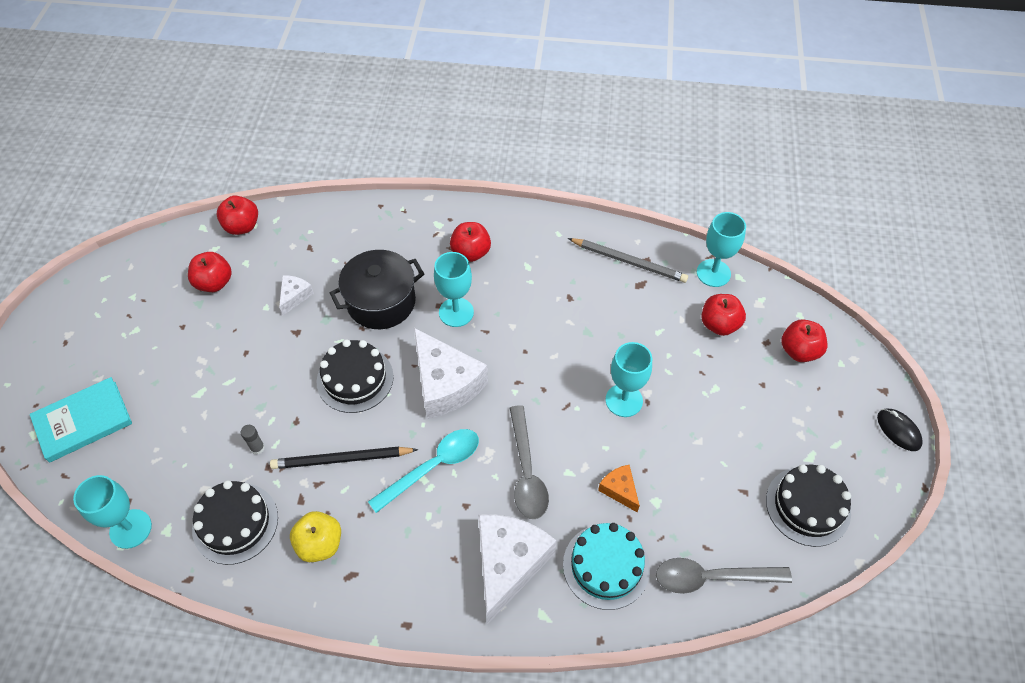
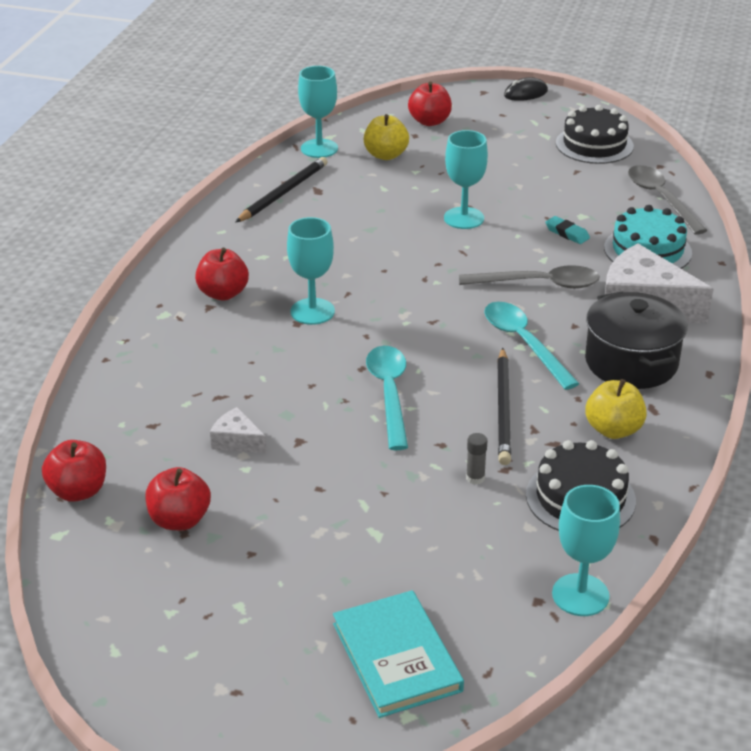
camera: 80 degrees left, 20 degrees down
(355, 379) = (389, 394): black cake -> turquoise spoon
(381, 302) = (275, 367): black pot -> black pot (631, 362)
(445, 384) = (414, 327): white cheese -> none
(619, 490) = (567, 233): orange cheese -> turquoise eraser
(629, 262) = (283, 193): grey pencil -> black pencil
(712, 577) = (661, 199): grey spoon -> grey spoon turned 150 degrees clockwise
(719, 324) = (386, 155): red apple -> yellow apple

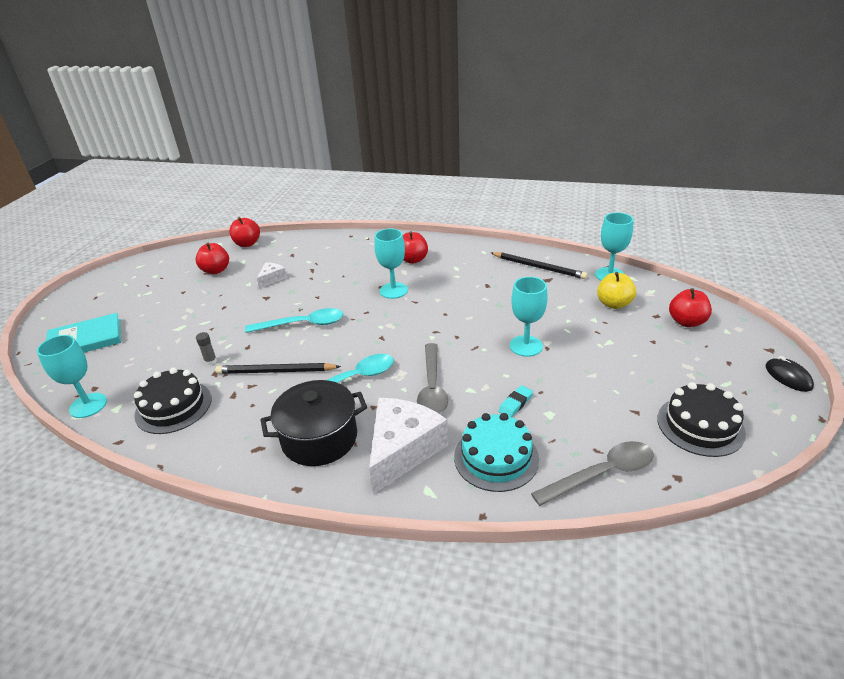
camera: 90 degrees right, 0 degrees up
(613, 430) = (238, 425): yellow apple -> none

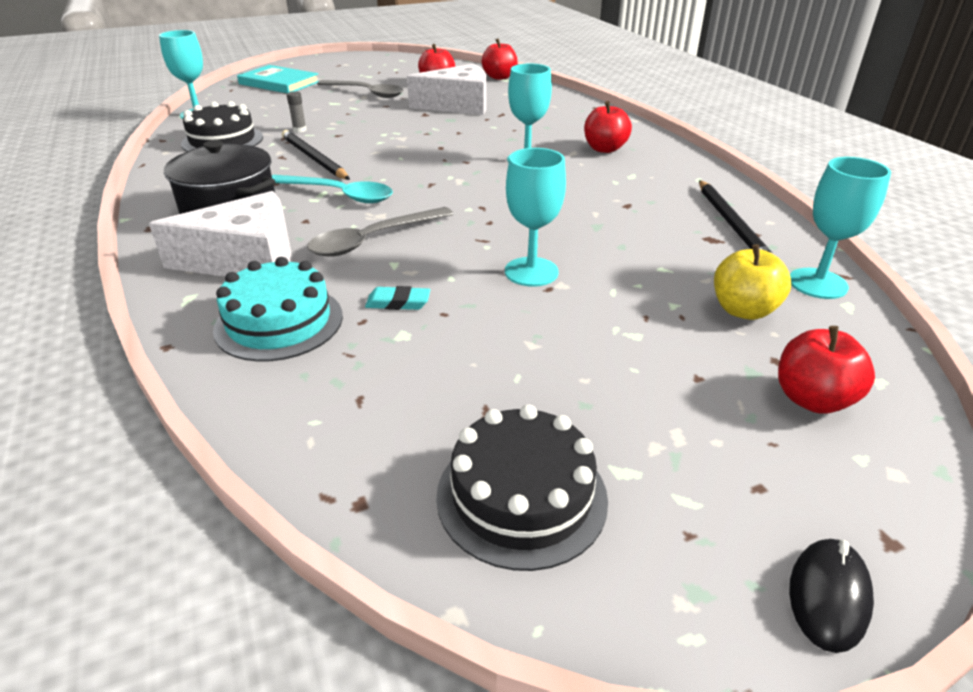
camera: 50 degrees right, 0 degrees up
(272, 279) = (458, 105): white cheese -> white cheese, size x2.09
(302, 324) = (402, 143): turquoise spoon -> none
(601, 474) = (310, 418): grey spoon -> grey spoon (366, 93)

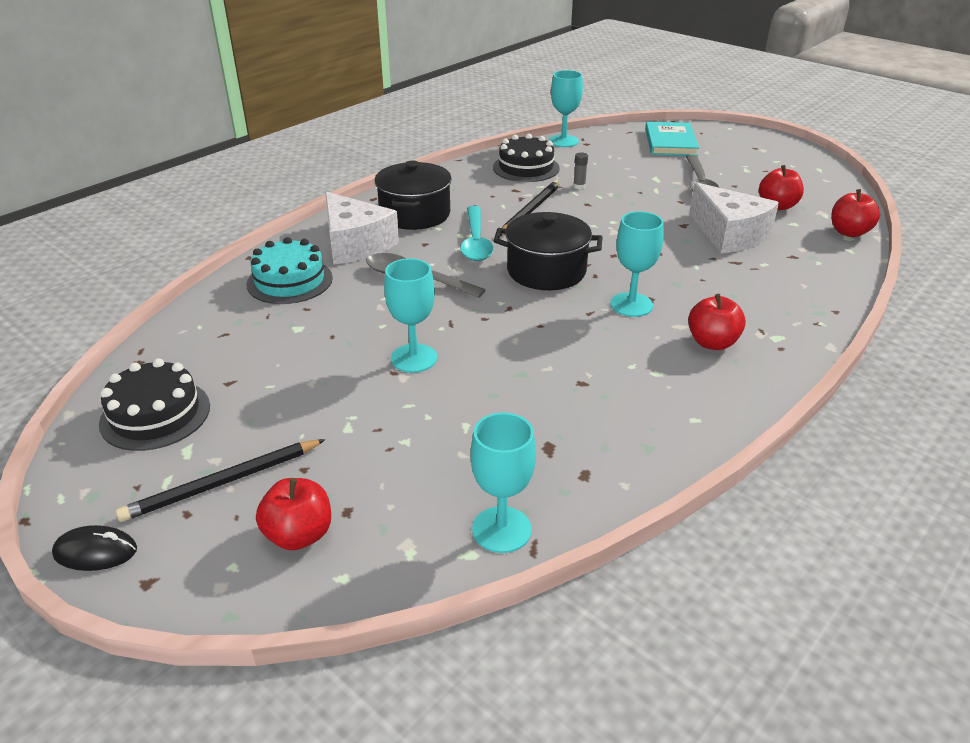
camera: 65 degrees right, 0 degrees up
(398, 303) = (335, 314): turquoise eraser -> none
(436, 177) = (546, 271): none -> black pot
(732, 224) = (595, 457): black pencil -> black pencil (223, 483)
(743, 310) = (419, 483): yellow apple -> none

